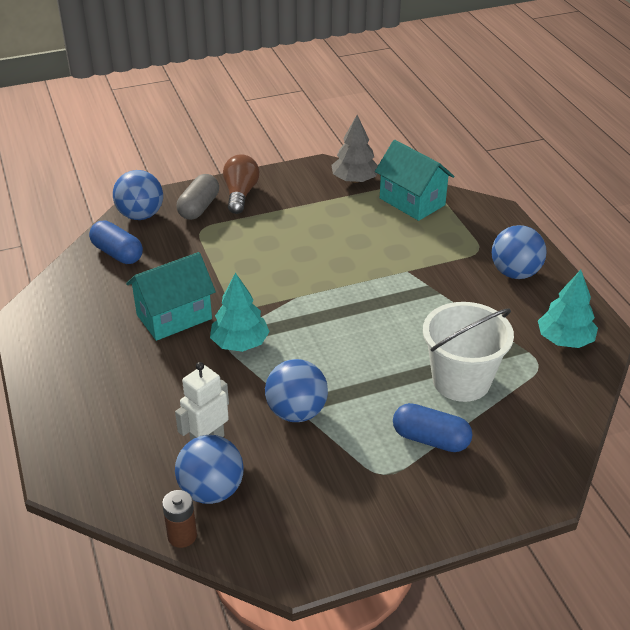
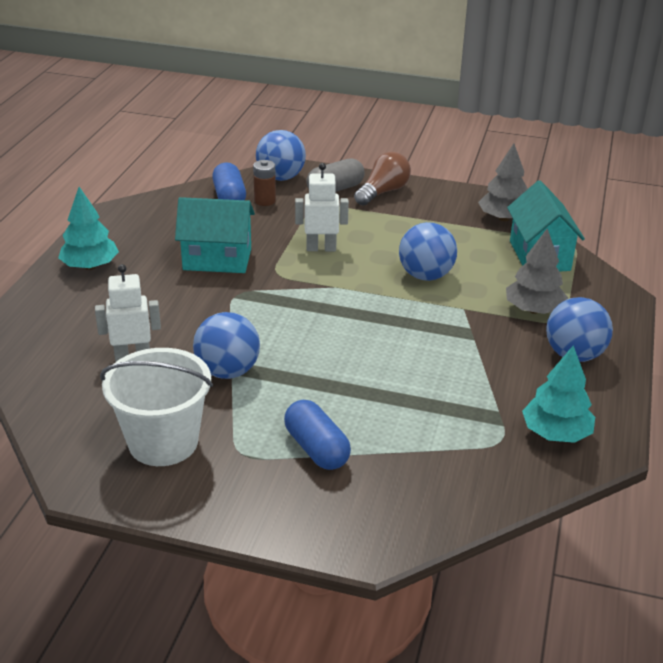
camera: 35 degrees right, 5 degrees down
(182, 536) = (34, 413): brown battery -> brown battery (265, 201)
(211, 490) = (93, 393): blue ball -> blue ball (425, 275)
(240, 343) = (245, 300): turquoise tree -> turquoise tree (90, 266)
(247, 267) = (321, 248): none -> white robot
(454, 249) = (534, 310): none -> grey tree
(461, 380) = (404, 417): white bucket -> white bucket (163, 442)

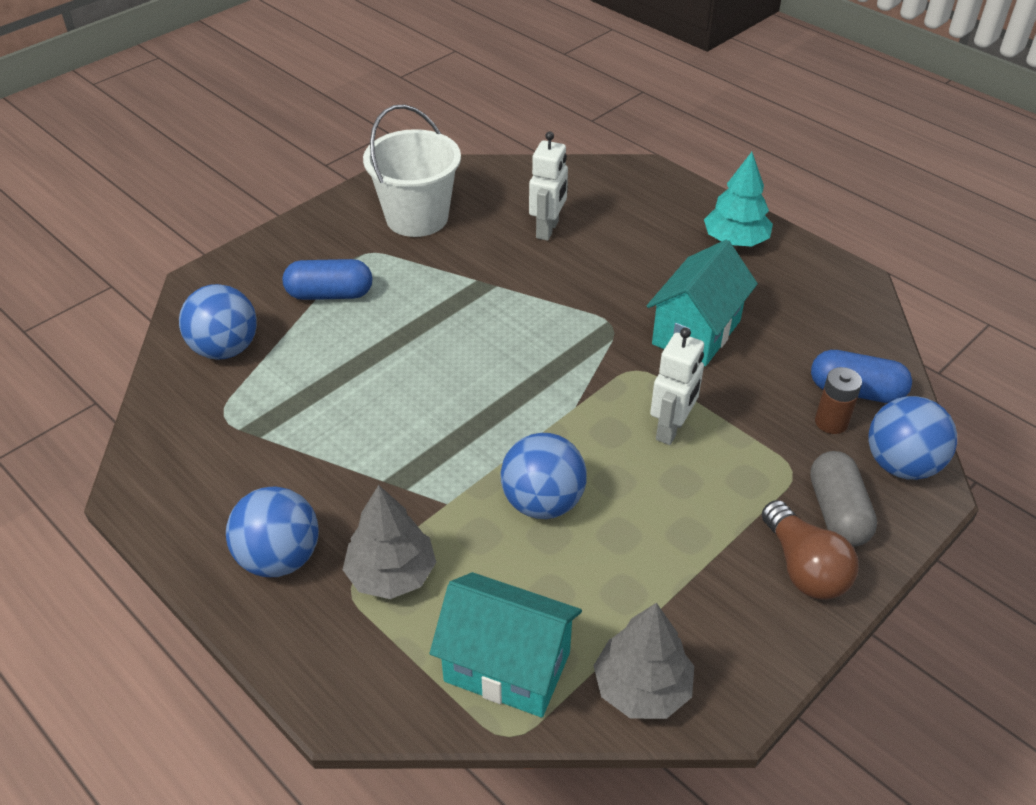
camera: 120 degrees right, 10 degrees up
(228, 371) = (481, 278): blue ball -> blue ball (225, 349)
(556, 433) = (190, 462): turquoise tree -> none

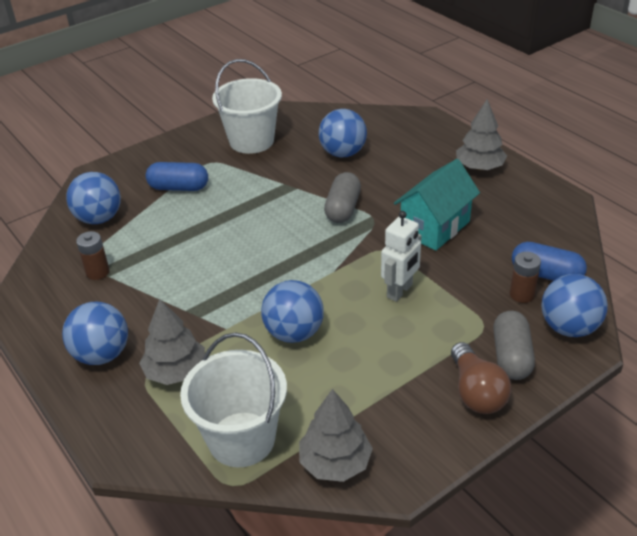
camera: 10 degrees right, 5 degrees down
(243, 432) = (97, 272): none -> brown battery
(507, 667) = (241, 439): turquoise house -> white bucket
(548, 230) = (343, 153): white robot -> blue ball
(566, 312) = (343, 209): none -> grey capsule
(735, 241) = (479, 167): turquoise tree -> grey tree

